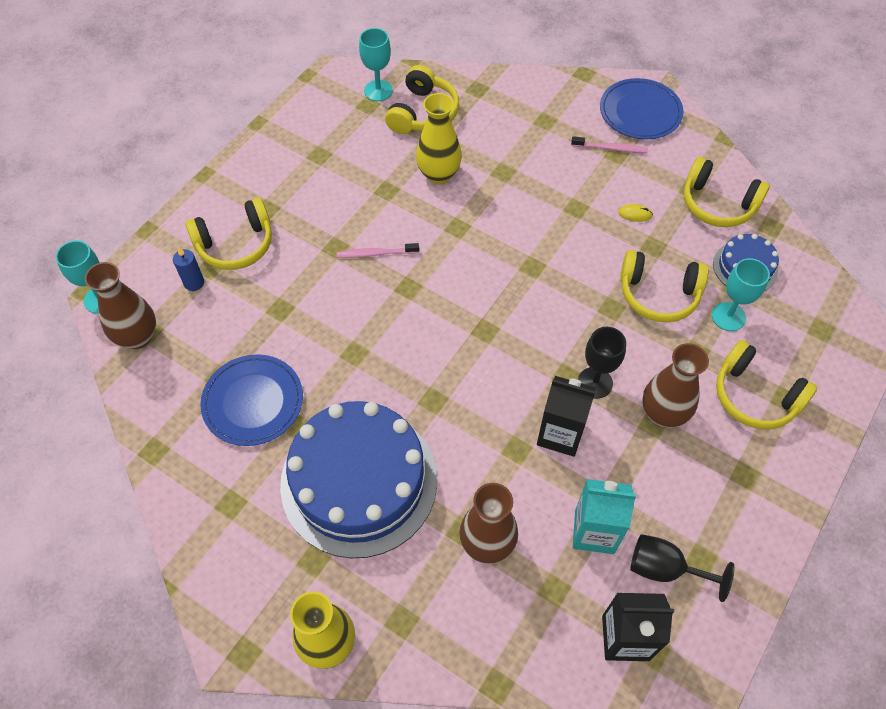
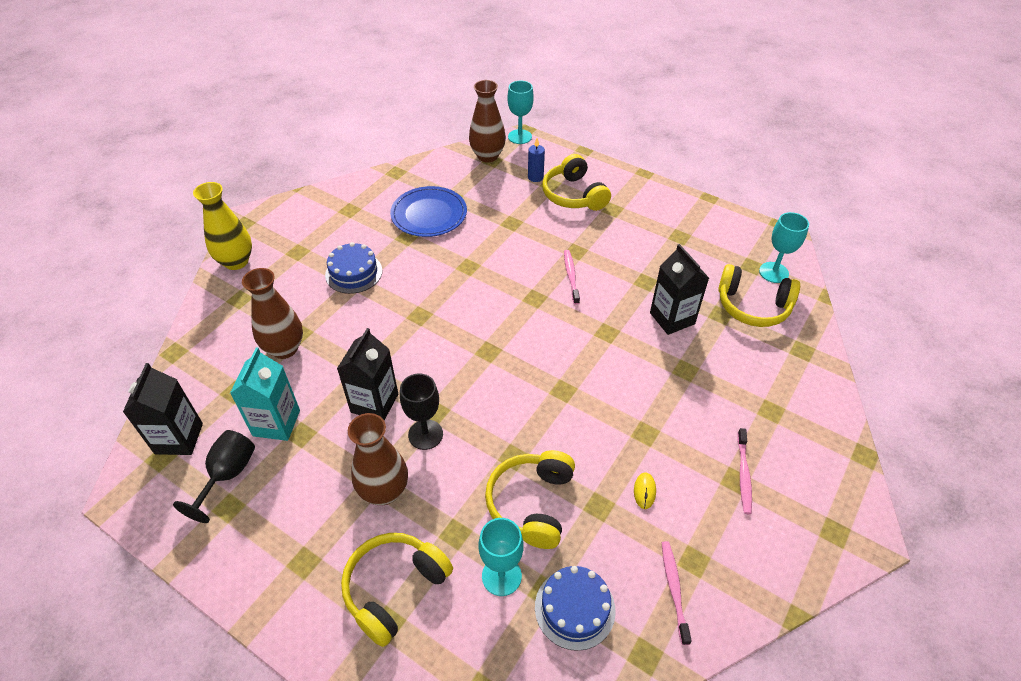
camera: 90 degrees right, 10 degrees down
(359, 481) = (353, 273): blue cake -> blue cake, size x0.47
(438, 174) = (672, 318): yellow vase -> black carton
(640, 112) = (816, 514): blue plate -> none
(717, 204) = (674, 590): yellow headphones -> pink toothbrush

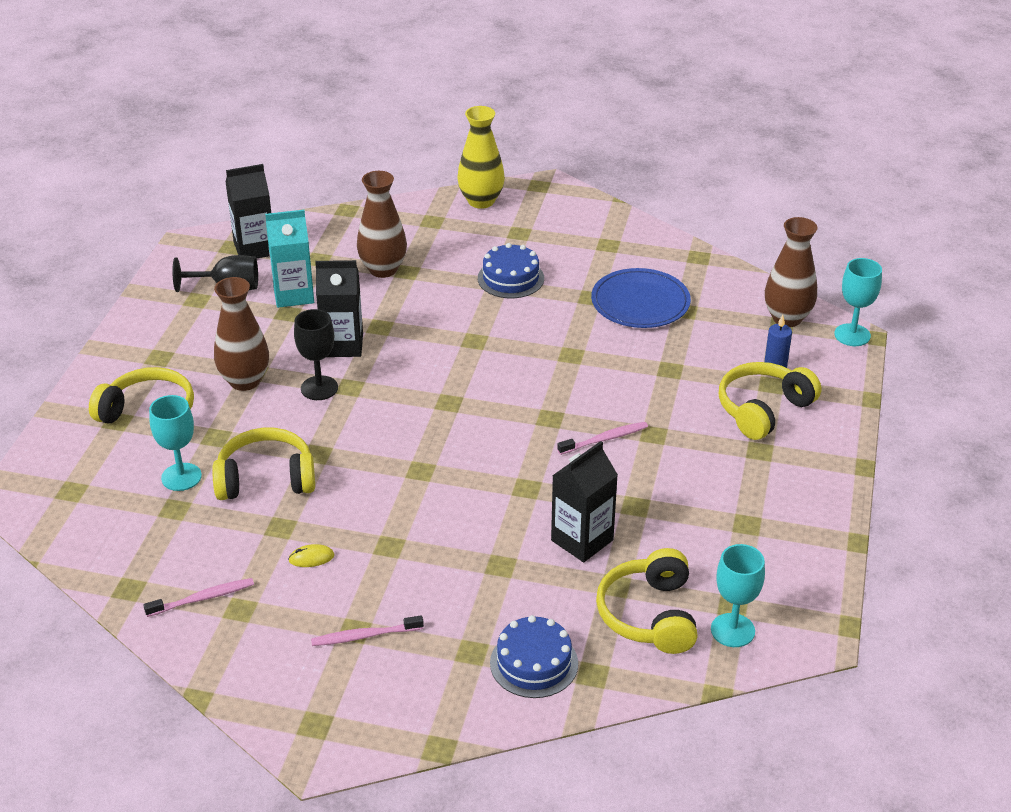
camera: 70 degrees right, 10 degrees down
(574, 608) = (163, 532): blue cake -> blue cake (534, 663)

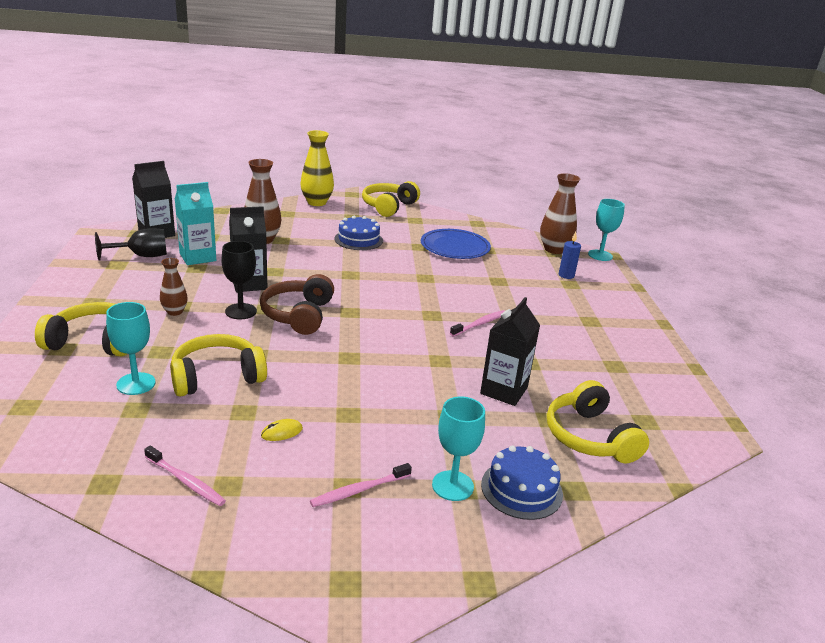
camera: 20 degrees left, 10 degrees down
(202, 598) = (185, 481): pink toothbrush -> pink toothbrush turned 75 degrees clockwise
(245, 381) = (175, 312): brown vase -> brown vase, size x0.57
(385, 401) = (298, 315): none -> brown headphones
(732, 630) = (658, 439): turquoise goblet -> turquoise goblet (452, 486)
(763, 409) = (575, 298): yellow headphones -> yellow headphones (388, 206)

